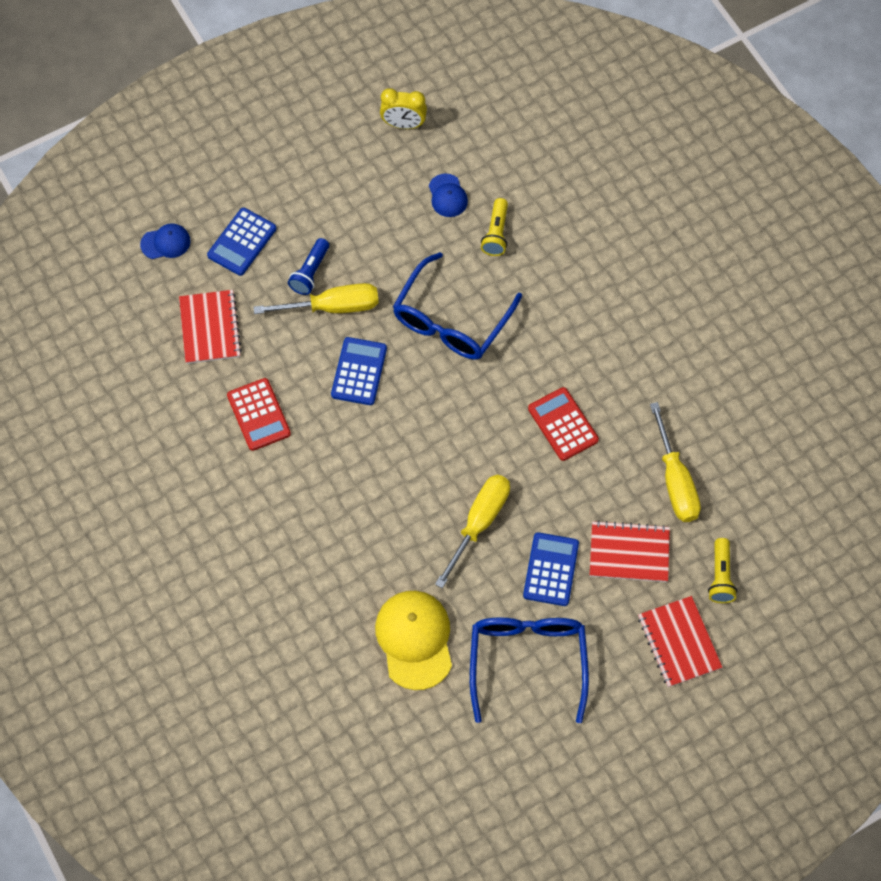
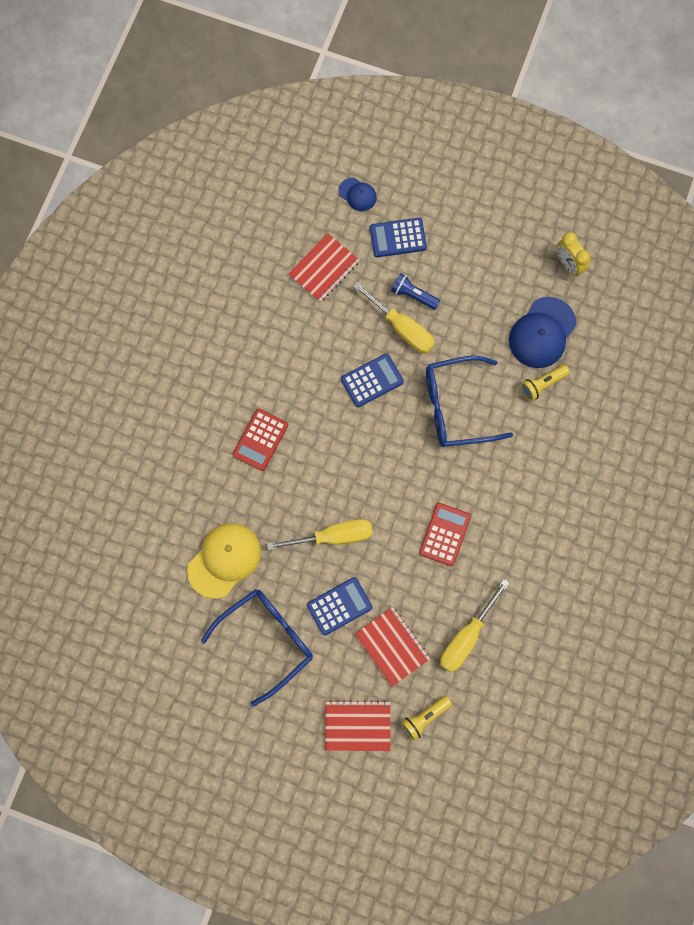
camera: 50 degrees right, 10 degrees up
(258, 415) = (292, 345): red calculator -> red calculator (260, 440)
(310, 272) = (413, 295): blue flashlight -> blue flashlight turned 45 degrees clockwise
(447, 196) = (542, 333): blue cap -> blue cap, size x1.87
(679, 642) = (357, 726): red notebook -> red notebook turned 60 degrees clockwise

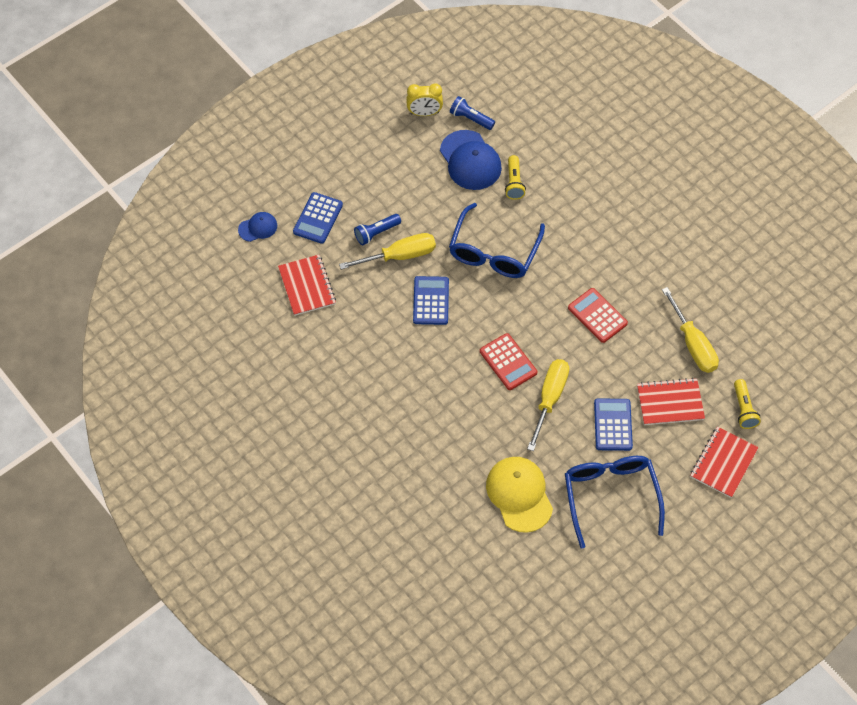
camera: 60 degrees left, 15 degrees down
(260, 440) = (428, 412): red calculator -> red calculator (508, 362)
(589, 308) = (470, 118): none -> blue flashlight

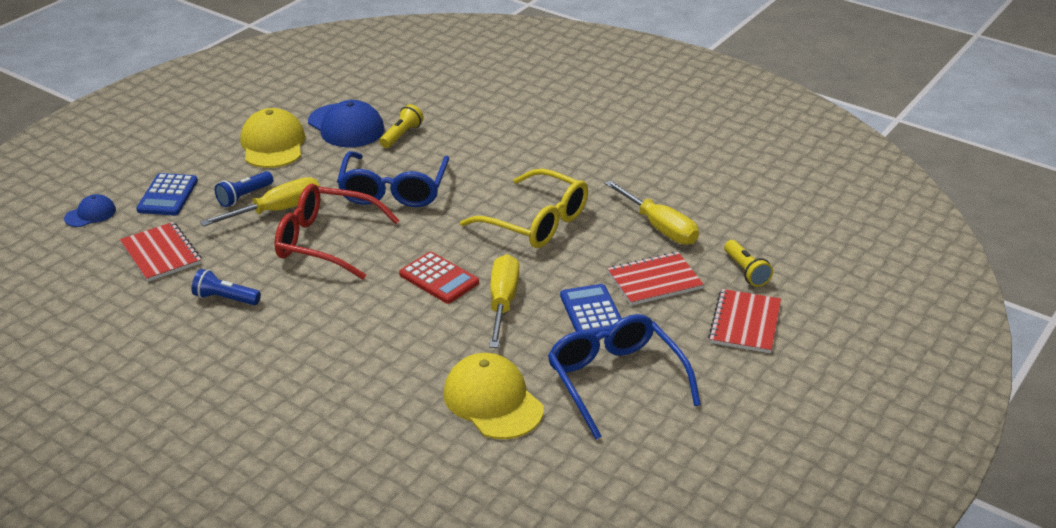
camera: 15 degrees left, 25 degrees down
(407, 172) = (273, 144): none -> yellow cap
(424, 113) = (283, 100): yellow clock -> none
(431, 301) = (325, 242): blue calculator -> red glasses
(470, 118) = (338, 97): blue flashlight -> blue flashlight (225, 298)
(514, 183) = (402, 135): yellow flashlight -> yellow flashlight turned 135 degrees counterclockwise
(597, 316) = (536, 222): red calculator -> yellow glasses

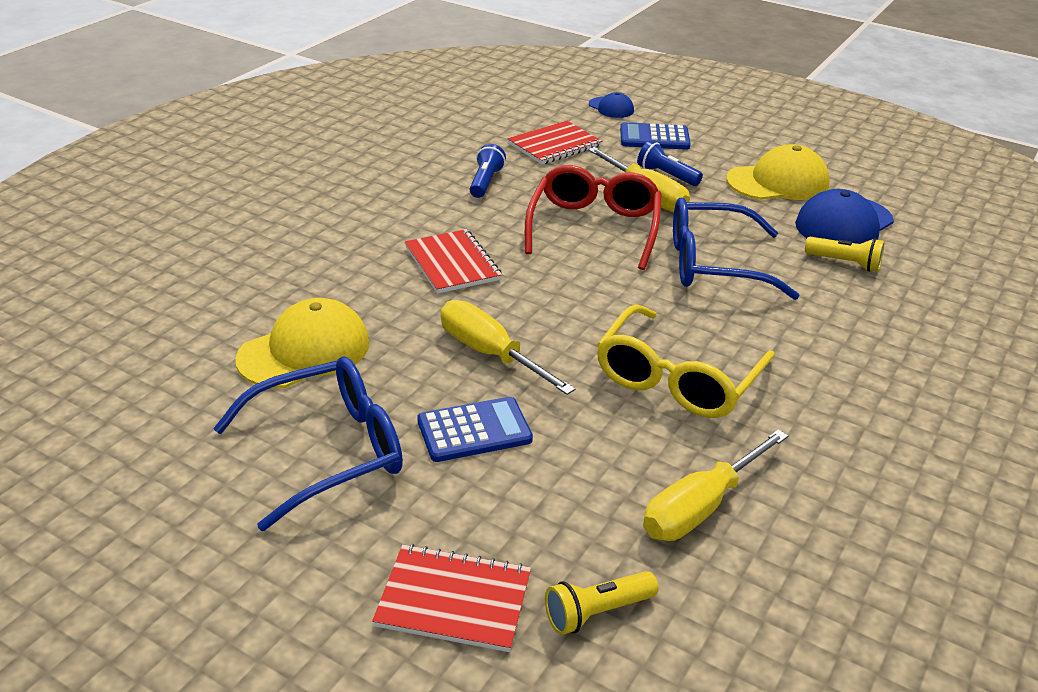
camera: 85 degrees right, 0 degrees up
(439, 278) = (535, 305): red calculator -> none
(502, 303) = (490, 354): yellow screwdriver -> yellow screwdriver turned 135 degrees counterclockwise
(654, 281) = (555, 496): red notebook -> red notebook (452, 263)

